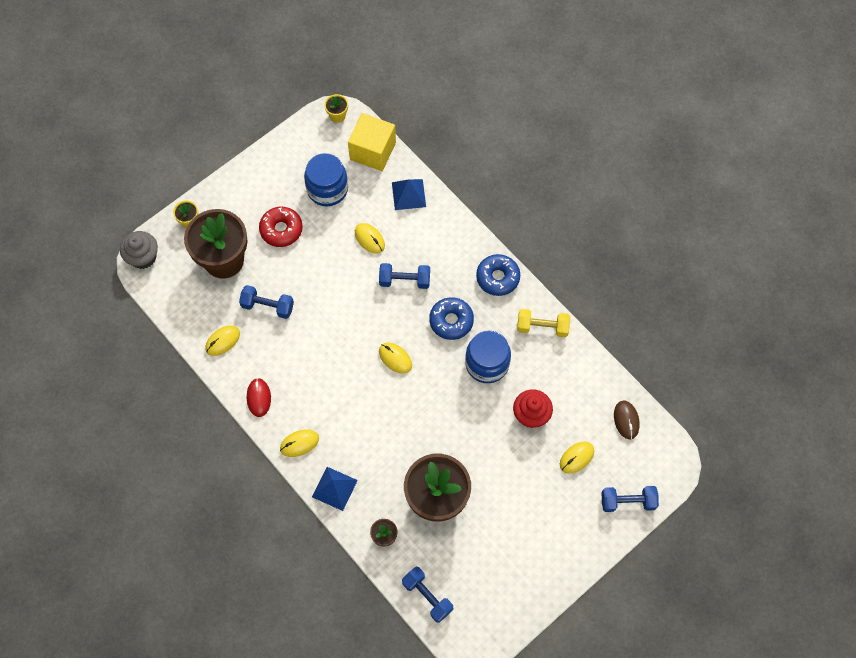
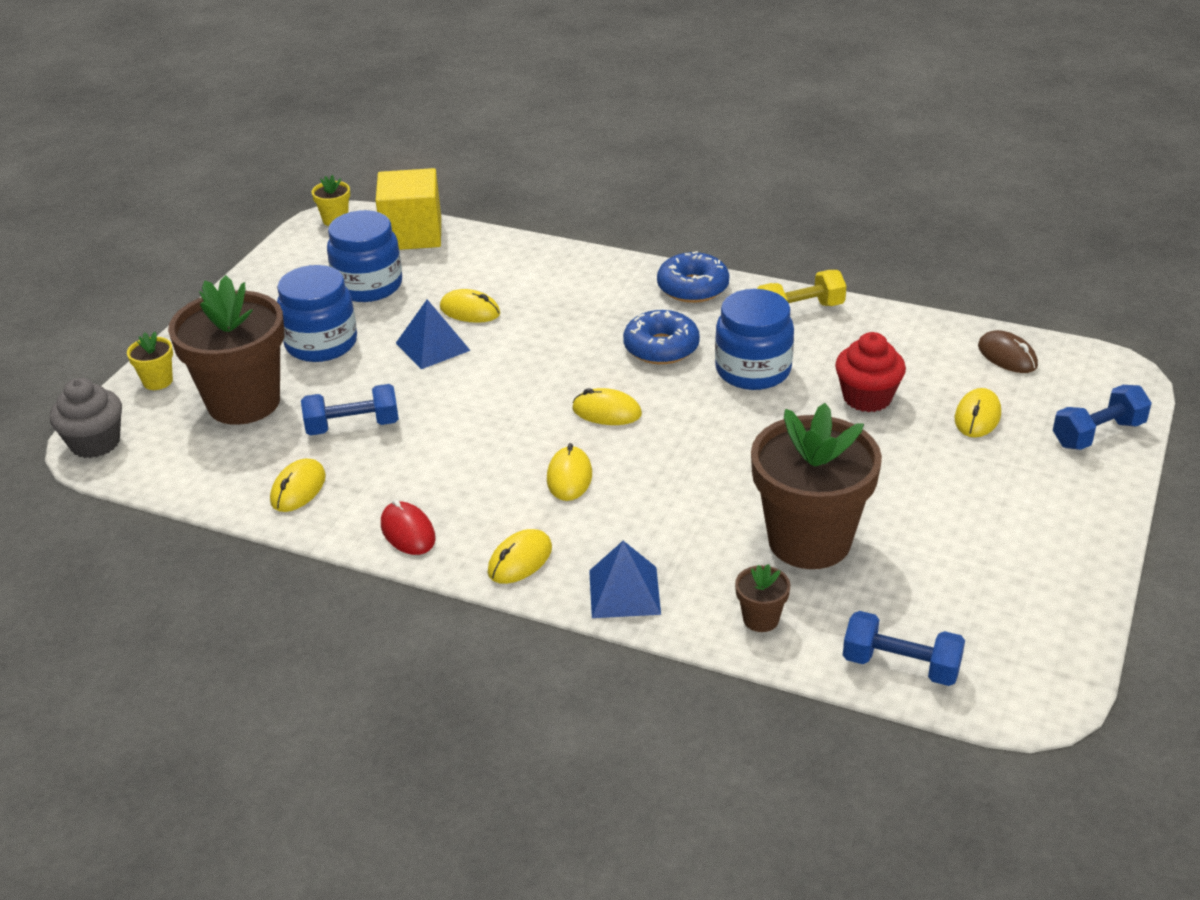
camera: 25 degrees left, 30 degrees down
(281, 230) = (321, 344): red donut -> blue jar
(351, 398) = (569, 477): none -> yellow mouse
(404, 280) = (556, 332): blue dumbbell -> none
(409, 194) = (497, 255): blue pyramid -> blue pyramid (433, 346)

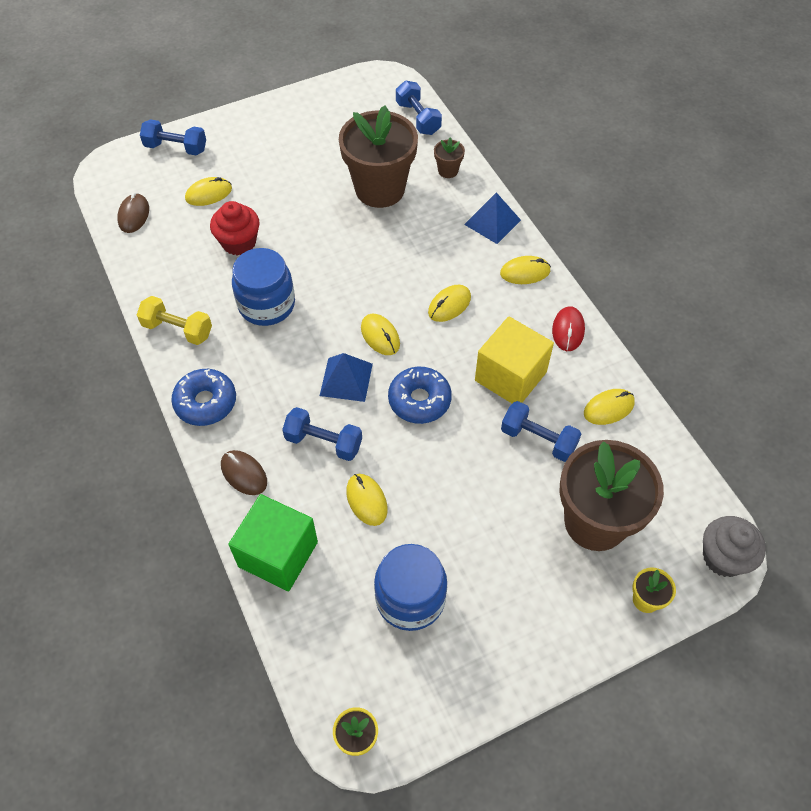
camera: 140 degrees left, 20 degrees up
(321, 344) = (498, 548): blue jar -> none
(412, 234) = (316, 649): yellow cube -> yellow cube (510, 376)
(433, 346) = (425, 480): blue pyramid -> blue pyramid (346, 379)
(503, 254) = (278, 554): none -> green cube
(554, 320) = (324, 442): none -> blue dumbbell
(593, 272) = (244, 473): none -> brown mouse
(661, 347) = (291, 363): blue donut -> blue donut (419, 400)

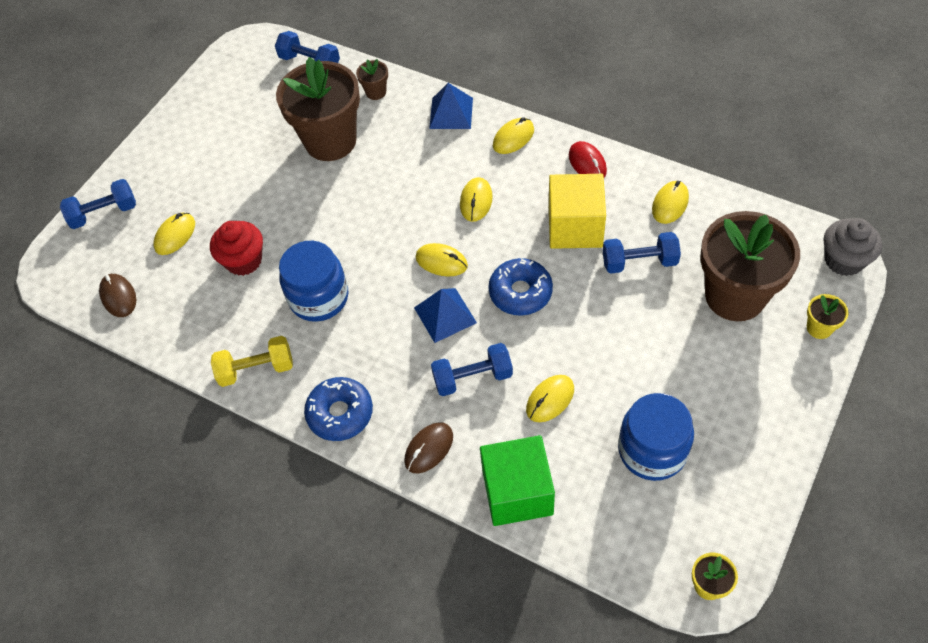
camera: 30 degrees left, 0 degrees up
(244, 473) = (429, 448): brown mouse -> brown mouse turned 60 degrees counterclockwise
(366, 500) = (550, 399): yellow mouse -> yellow mouse turned 75 degrees counterclockwise

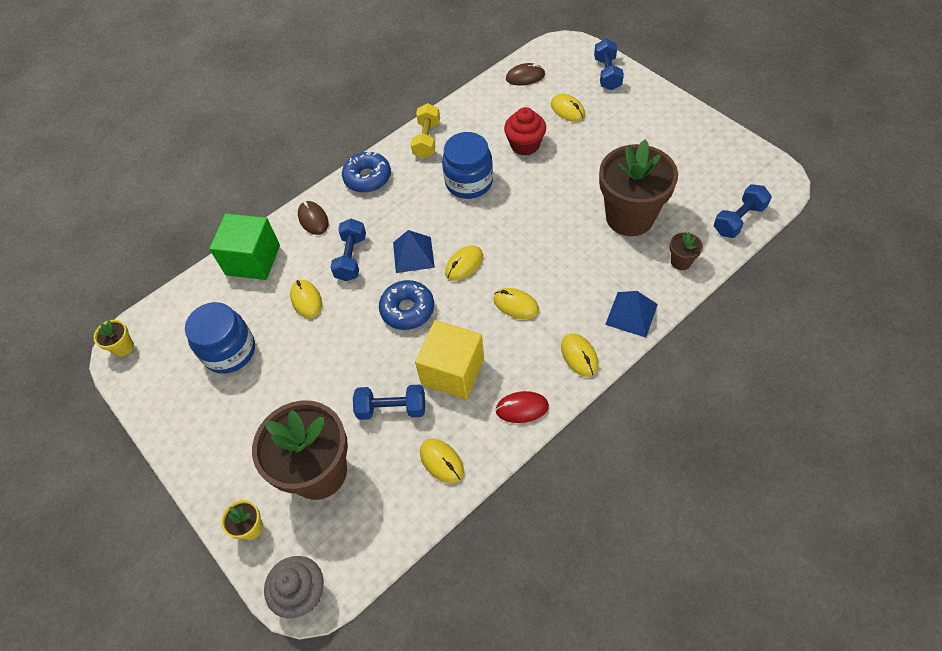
camera: 110 degrees right, 0 degrees up
(639, 262) = (392, 408): blue dumbbell -> blue dumbbell turned 75 degrees clockwise

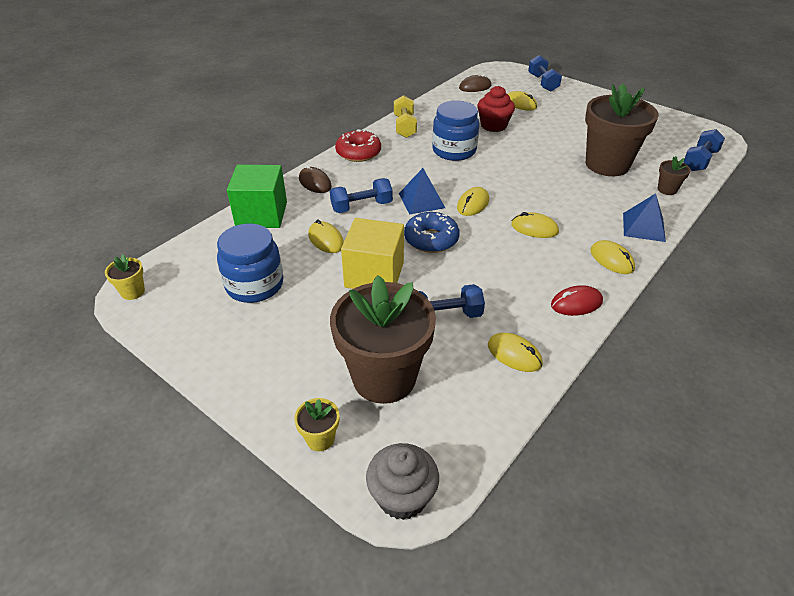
camera: 15 degrees left, 15 degrees down
(351, 258) = (361, 206): blue dumbbell -> blue dumbbell turned 75 degrees clockwise
(367, 178) = (358, 153): blue donut -> red donut
(453, 371) = (495, 281): yellow cube -> yellow cube (374, 275)

